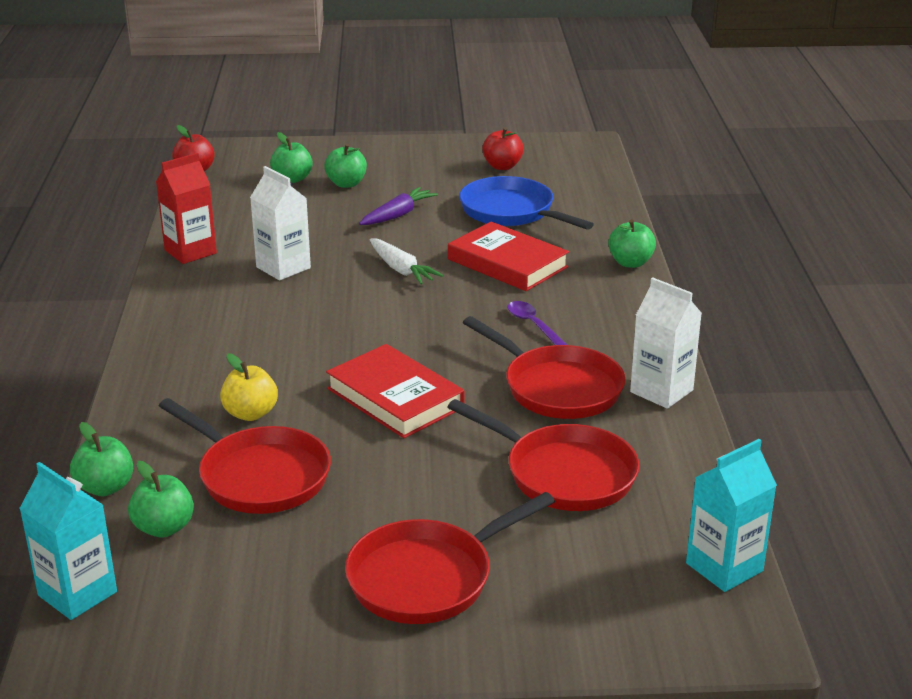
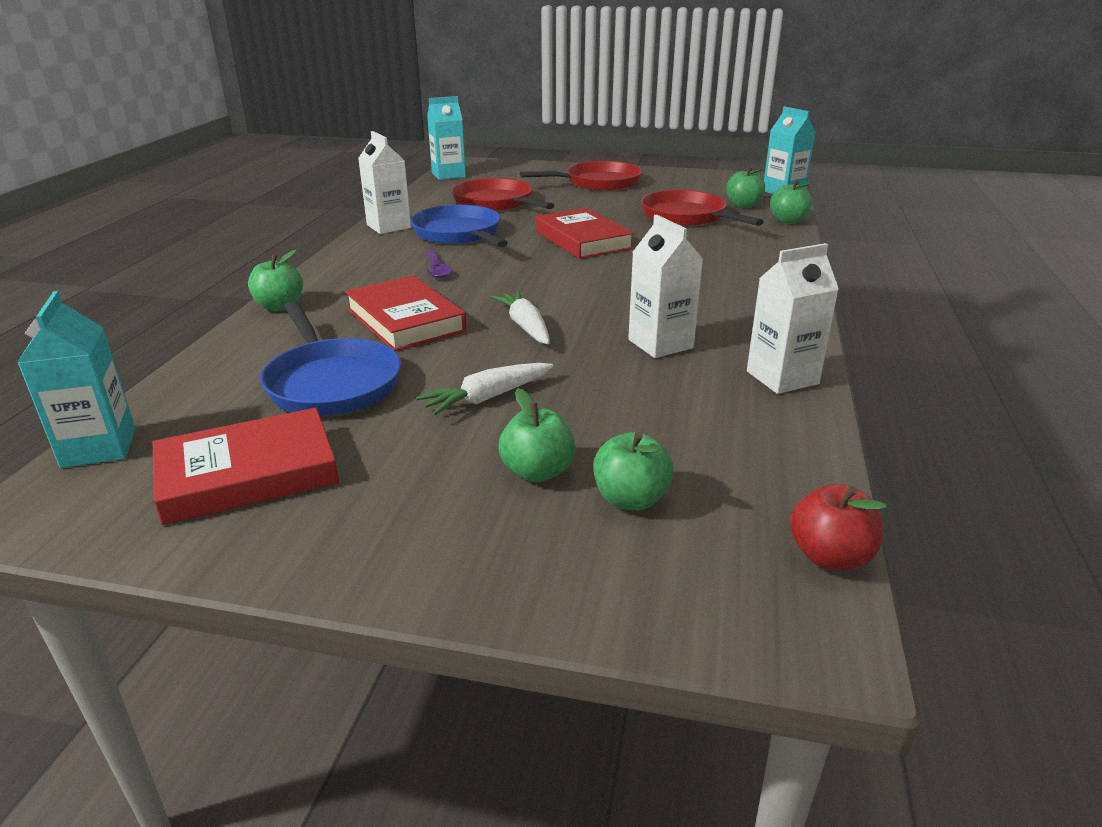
camera: 165 degrees left, 0 degrees up
(190, 252) = (782, 377): red carton -> white carton
(250, 413) = (694, 242): yellow apple -> none
(397, 215) = (488, 397): purple carrot -> white carrot
(502, 166) = (248, 473): red apple -> red book
(557, 388) = (459, 234): red pan -> blue pan
(600, 167) = (99, 447): none -> turquoise carton

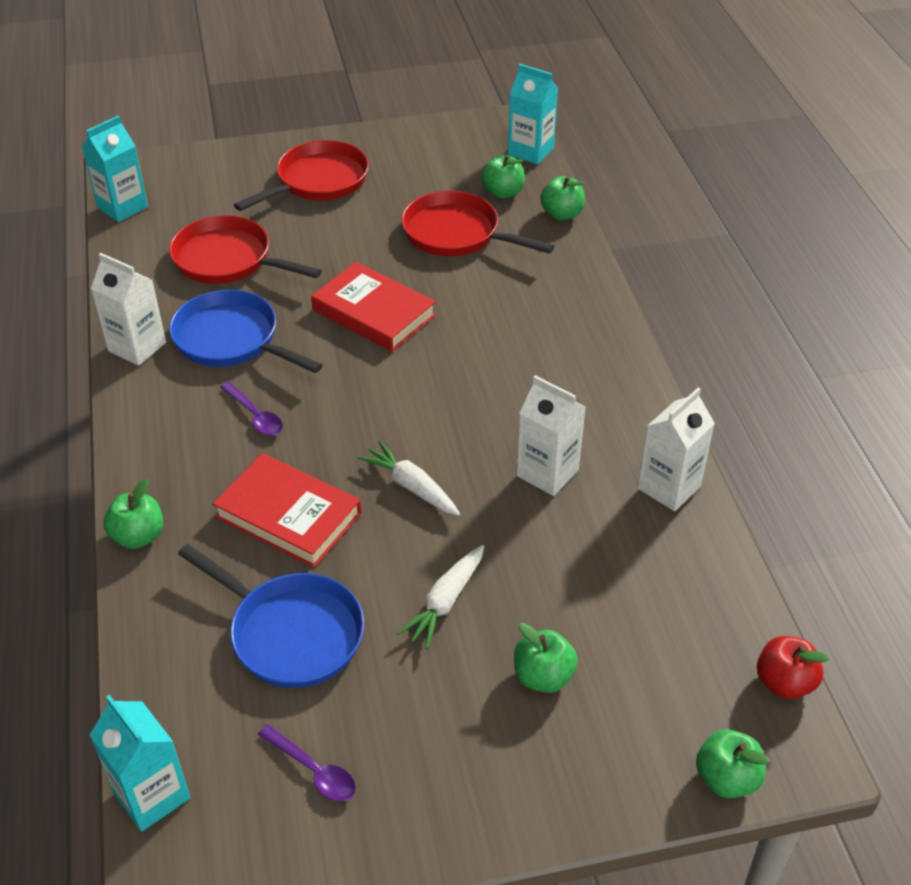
camera: 25 degrees left, 15 degrees up
(248, 473) = (314, 771): red book -> purple spoon
(630, 499) = (628, 679): green apple -> green apple (726, 778)

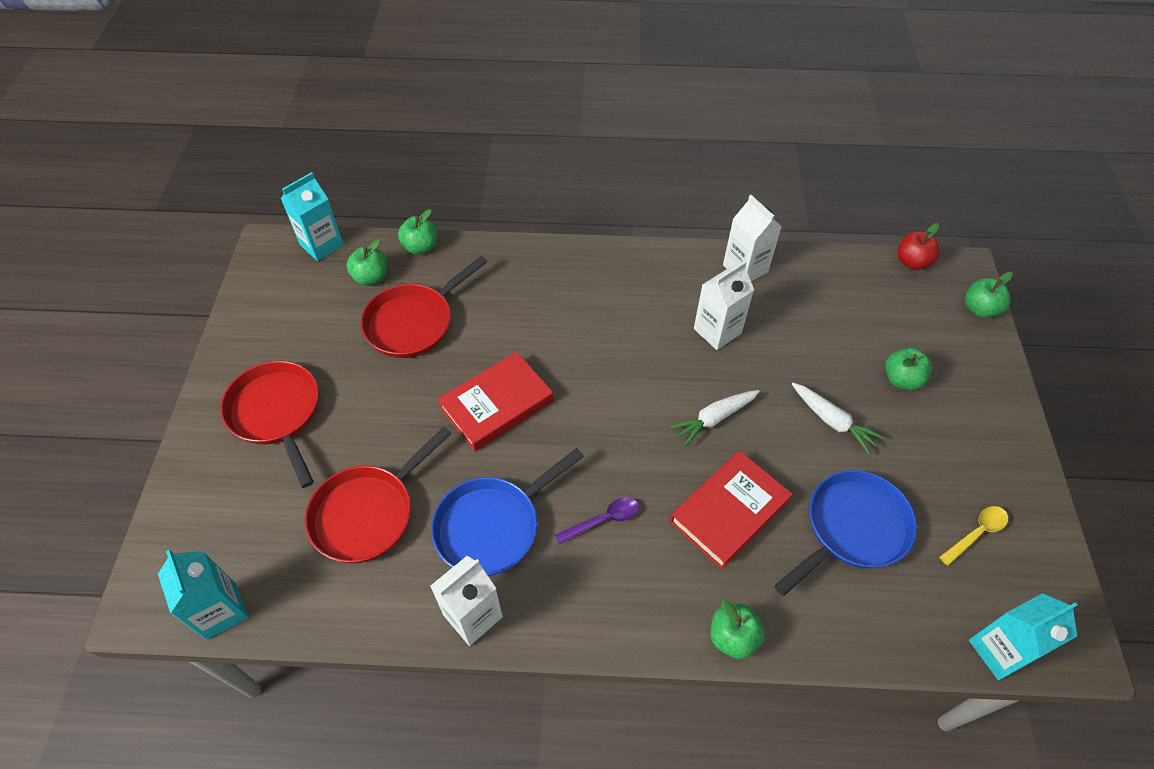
camera: 75 degrees left, 10 degrees up
(314, 771) = (977, 533): purple spoon -> yellow spoon

